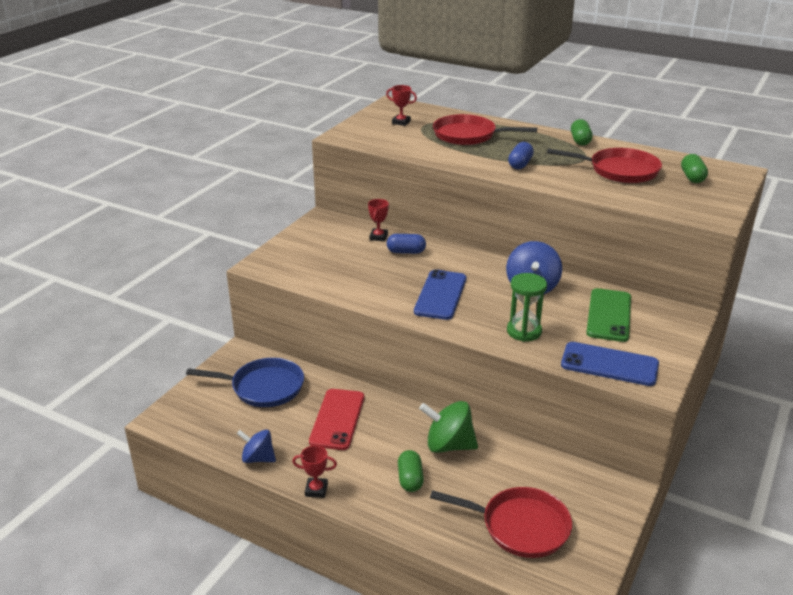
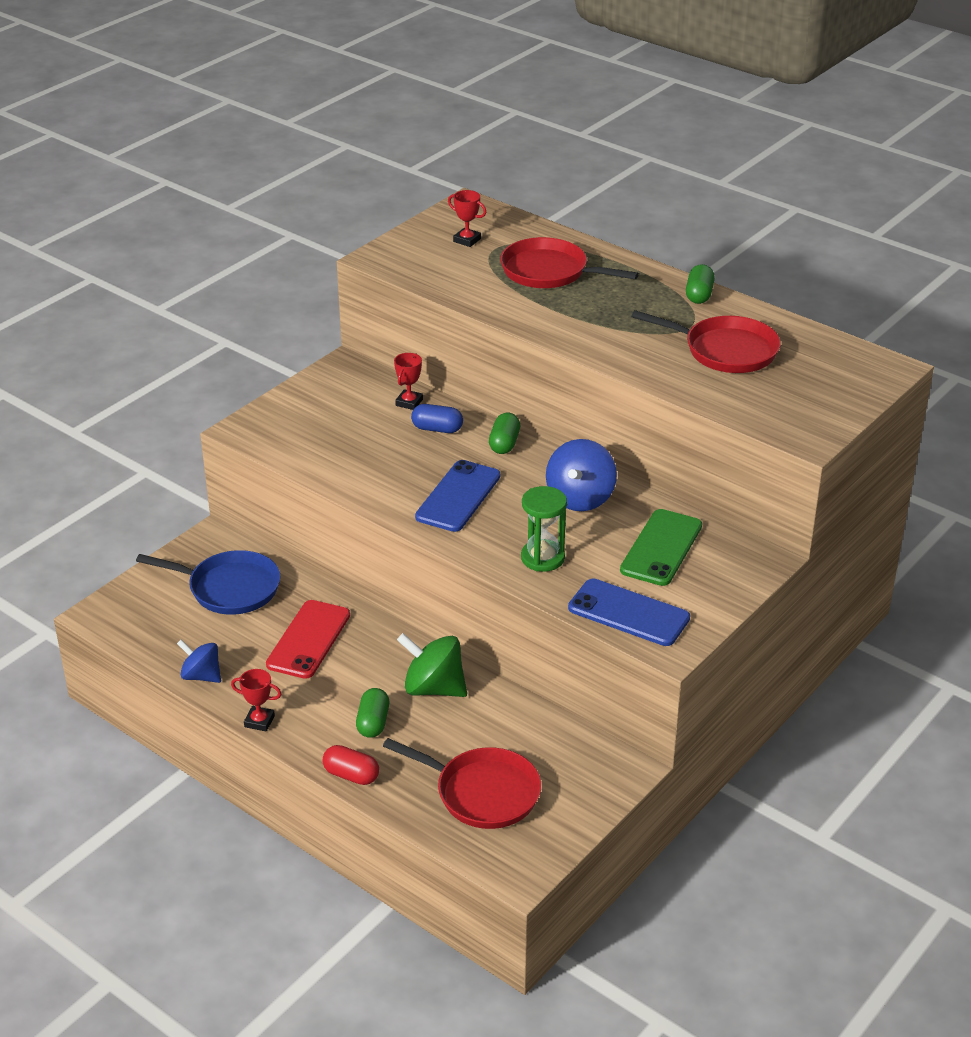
camera: 10 degrees right, 5 degrees up
(407, 526) = (351, 775): none -> red capsule
(520, 164) = (596, 328): blue capsule -> none
(692, 177) = (818, 371): green capsule -> green capsule (504, 444)

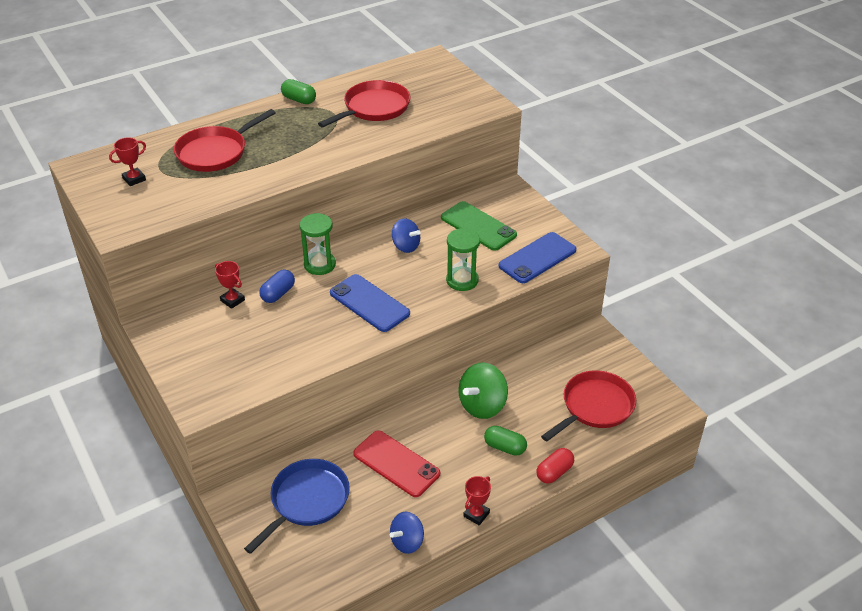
camera: 70 degrees left, 5 degrees up
(504, 444) = (319, 265): green capsule -> green hourglass
(580, 498) = (406, 246): blue spinning top -> blue spinning top, size x0.65

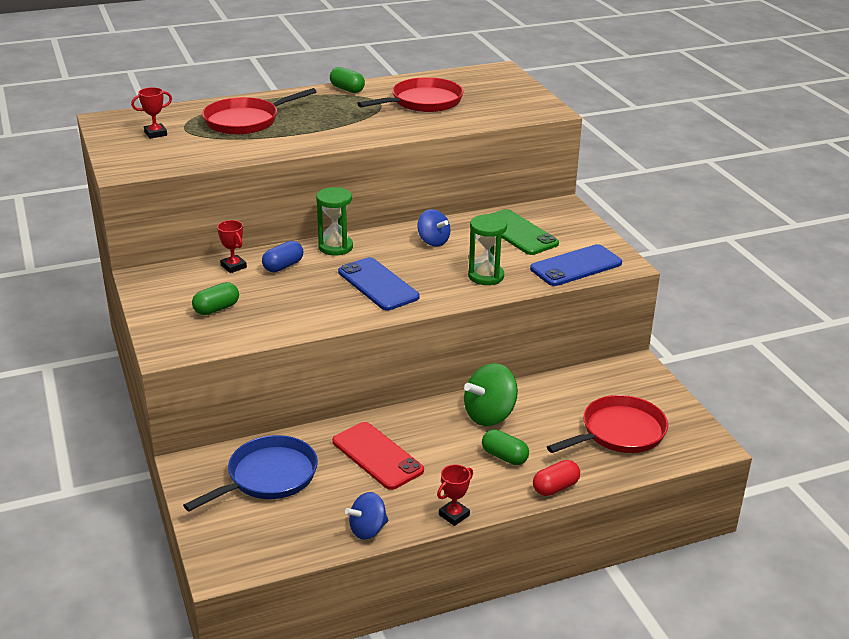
camera: 10 degrees right, 10 degrees down
(231, 352) = (216, 309): none -> green capsule

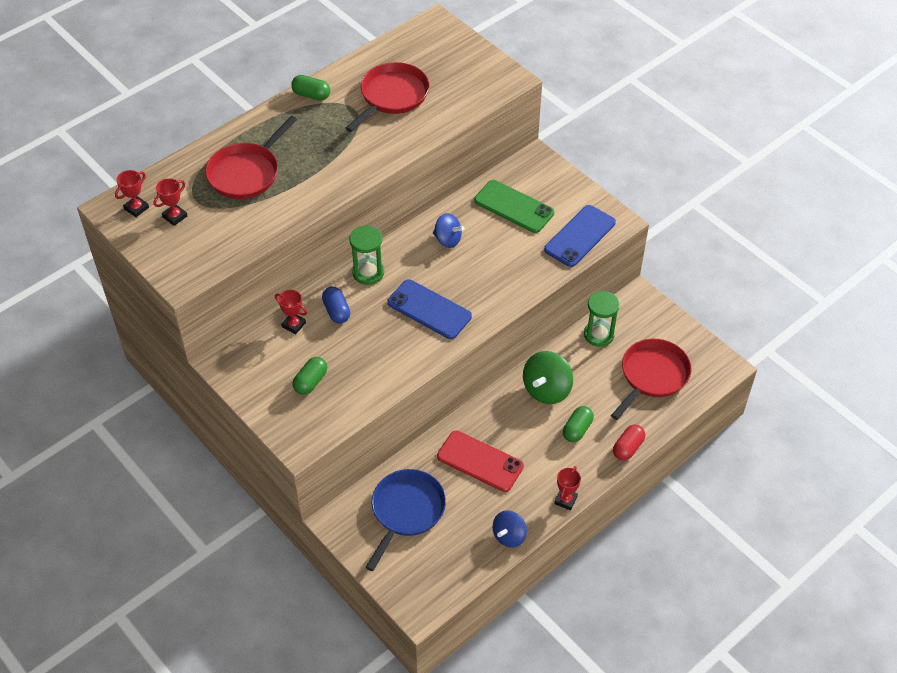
camera: 20 degrees left, 20 degrees up
(127, 123) = (136, 208): none -> red trophy
(283, 266) = (336, 311): blue capsule -> blue capsule turned 45 degrees counterclockwise
(486, 276) = (512, 271): green hourglass -> green hourglass (599, 334)
(504, 457) = (577, 429): green capsule -> green capsule turned 75 degrees counterclockwise

